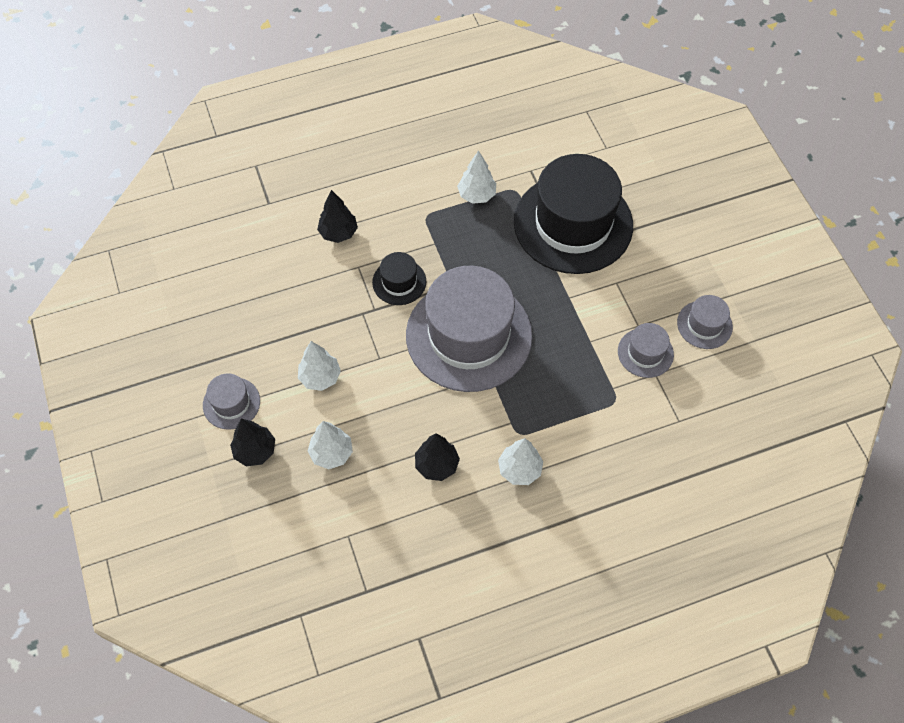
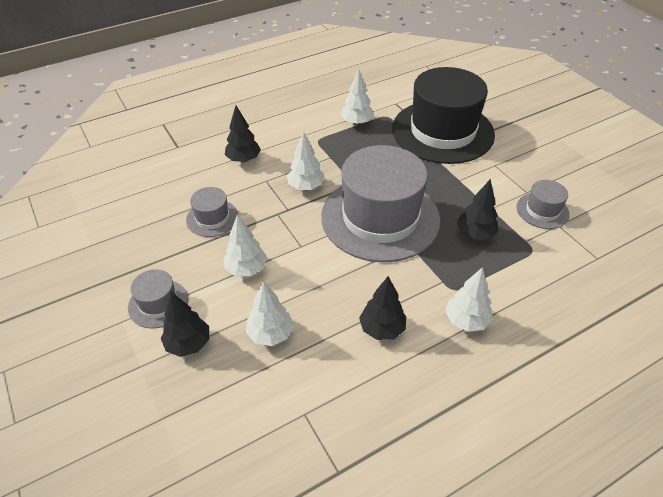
camera: 10 degrees left, 15 degrees down
(399, 282) = (306, 187): black hat -> white tree
(562, 372) = (475, 234): none -> black tree
(704, 325) = (582, 184): grey hat -> grey hat (212, 218)

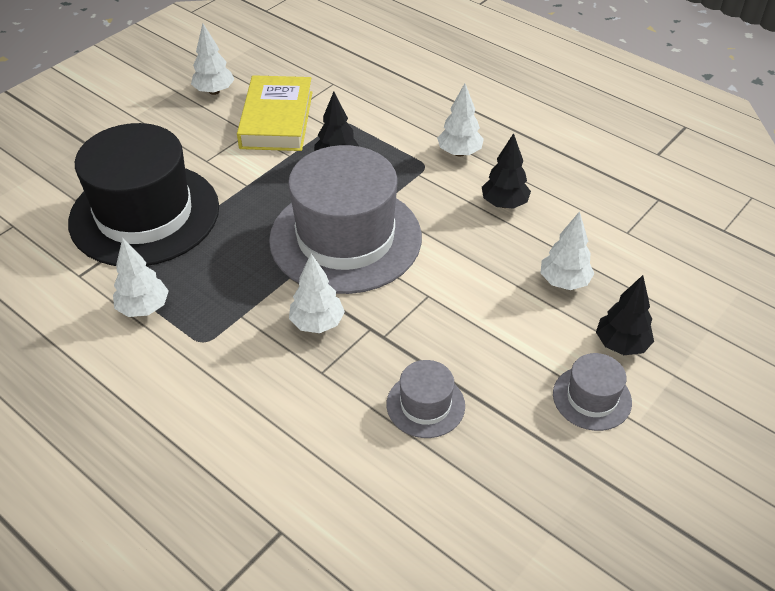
camera: 110 degrees left, 0 degrees up
(243, 159) = (282, 418): black tree -> none
(246, 269) = (491, 333): white tree -> white tree (214, 91)
(542, 210) = (277, 120): grey hat -> yellow book

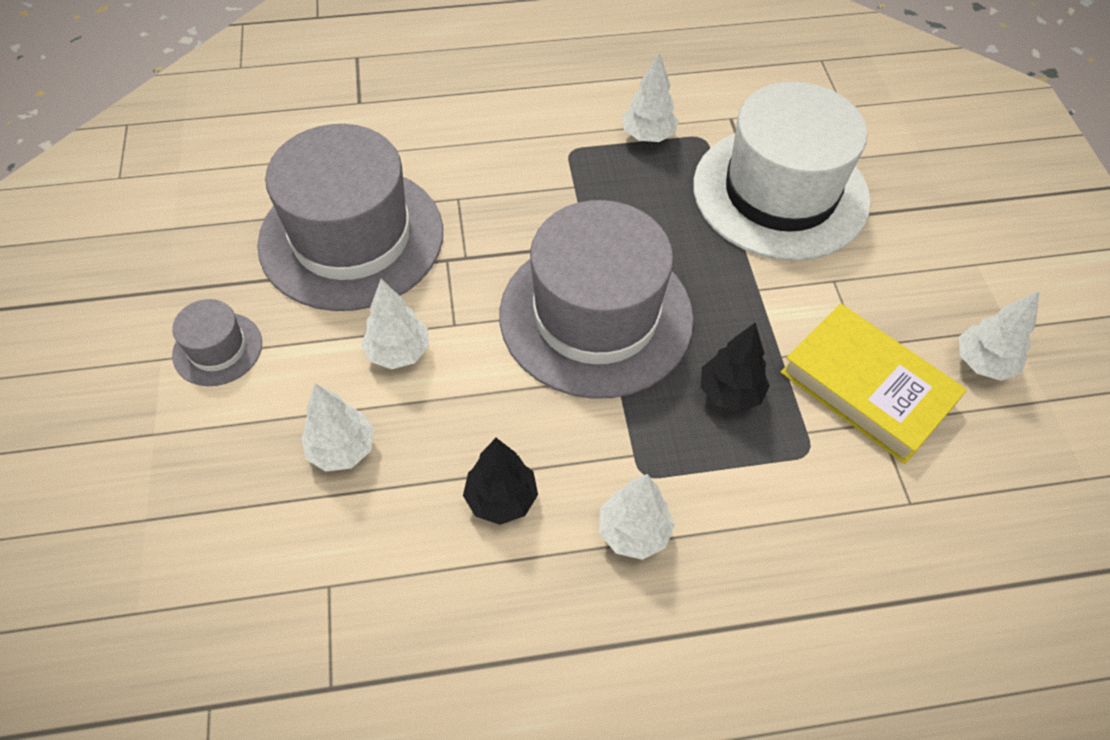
camera: 130 degrees right, 10 degrees up
(144, 214) = (780, 192): black hat -> white hat
(317, 323) = (511, 227): white tree -> white tree (398, 352)
(425, 405) = (351, 237): grey hat -> grey hat, size x2.28
(621, 345) = (228, 424): black tree -> none

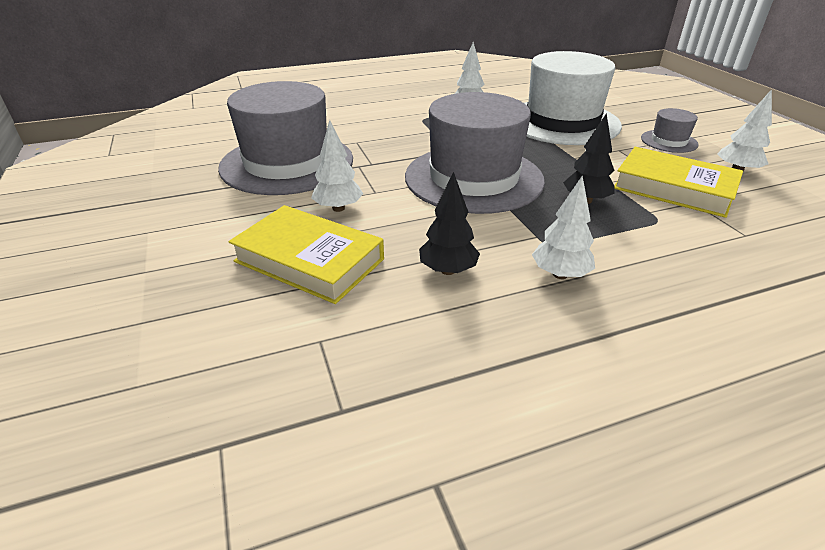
camera: 10 degrees left, 20 degrees down
(217, 349) = (194, 222): grey hat -> grey hat (669, 141)
(342, 449) = (309, 260): white tree -> yellow book

